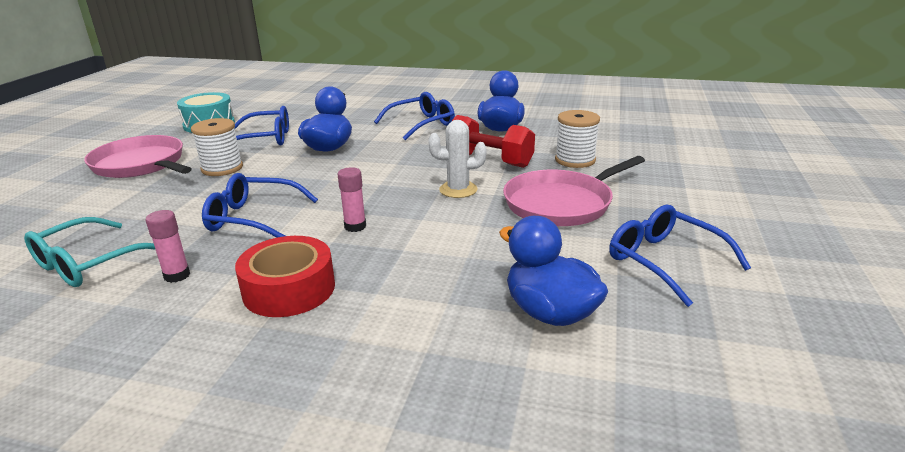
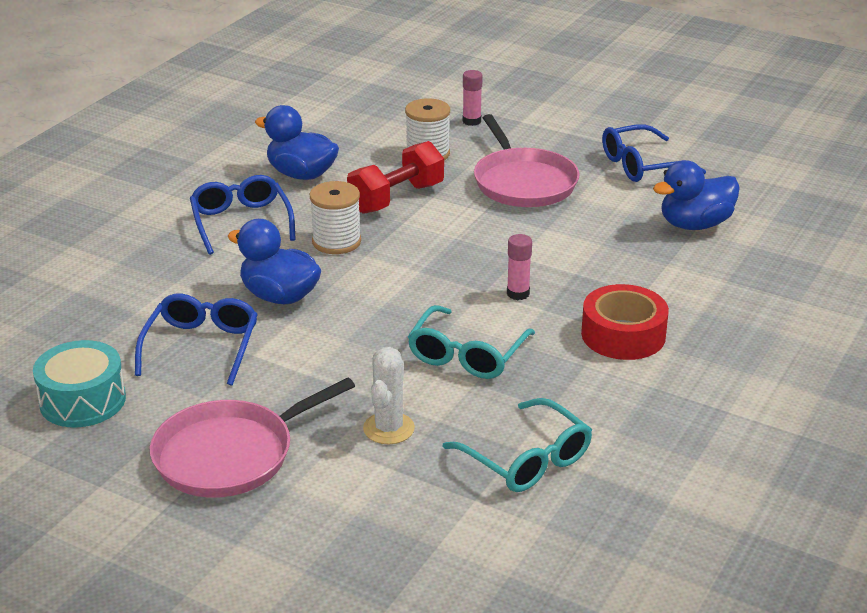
camera: 75 degrees left, 5 degrees up
(177, 275) = (575, 398): pink glue stick -> pink glue stick (471, 121)
(222, 168) = (296, 381): white spool -> white spool (336, 242)
(252, 218) = (467, 355): blue glasses -> turquoise glasses
(458, 190) = (463, 228): white cactus -> white cactus (388, 428)

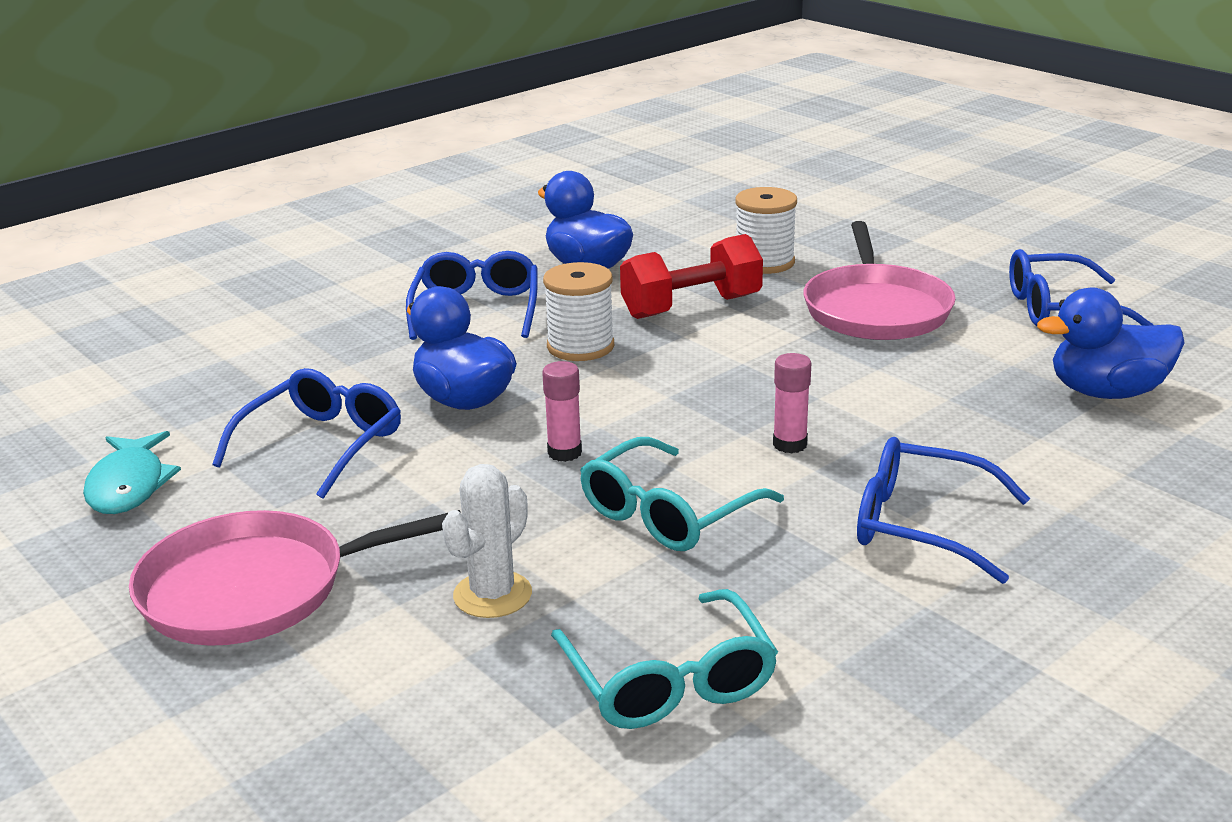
camera: 20 degrees right, 5 degrees down
(82, 401) = (129, 485): turquoise drum -> turquoise fish
(471, 121) = (845, 233): pink glue stick -> pink glue stick (564, 453)
(623, 335) = (920, 525): red tape -> blue glasses

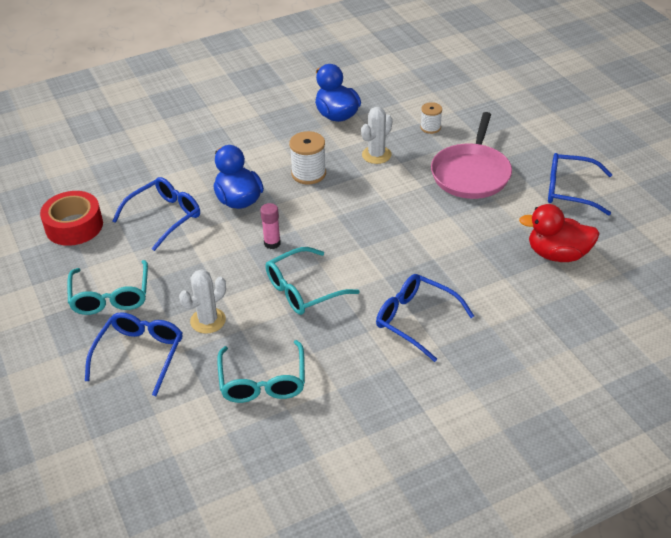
camera: 15 degrees right, 15 degrees up
(129, 485) = (74, 226): turquoise fish -> red tape
(255, 589) = (110, 297): pink pan -> turquoise glasses
(476, 309) = (268, 137): blue glasses -> blue glasses (140, 354)
(691, 307) = (376, 155): red dumbbell -> white cactus
(764, 262) = (430, 127): white spool -> white spool, size x0.62
(790, 444) = (380, 258): pink glue stick -> none
(1107, 392) = (557, 254): blue duck -> red duck

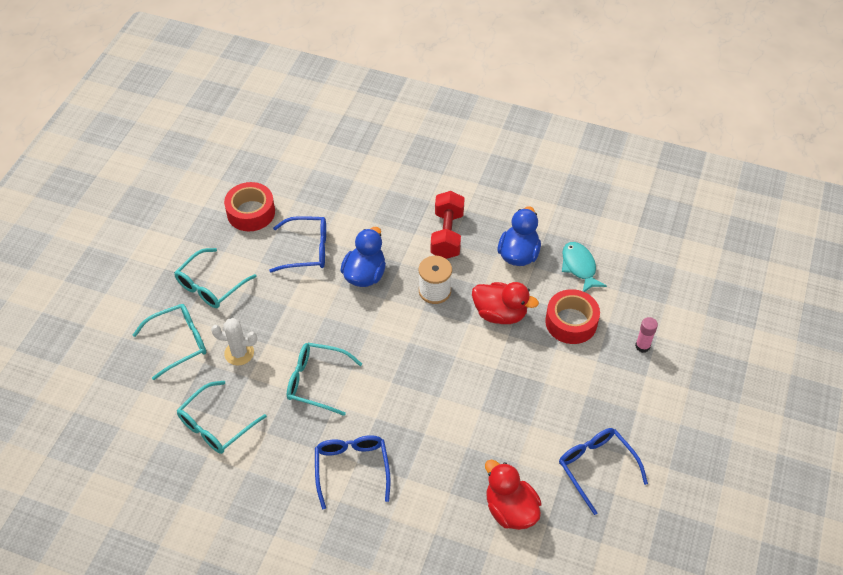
camera: 45 degrees right, 10 degrees up
(140, 354) = (179, 343): blue glasses -> turquoise glasses
(266, 137) = (447, 235): none -> red dumbbell
(272, 243) = (342, 328): pink glue stick -> pink glue stick (642, 346)
(376, 155) = (500, 314): white cactus -> red duck
(388, 96) = (579, 267): none -> turquoise fish
(430, 127) = (571, 322): white spool -> red tape
(471, 173) = (545, 388): pink pan -> none

